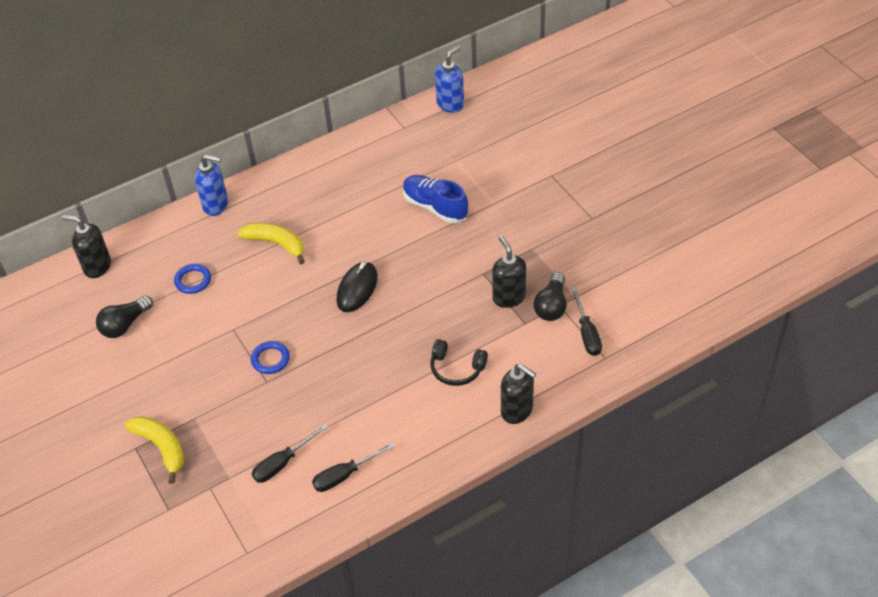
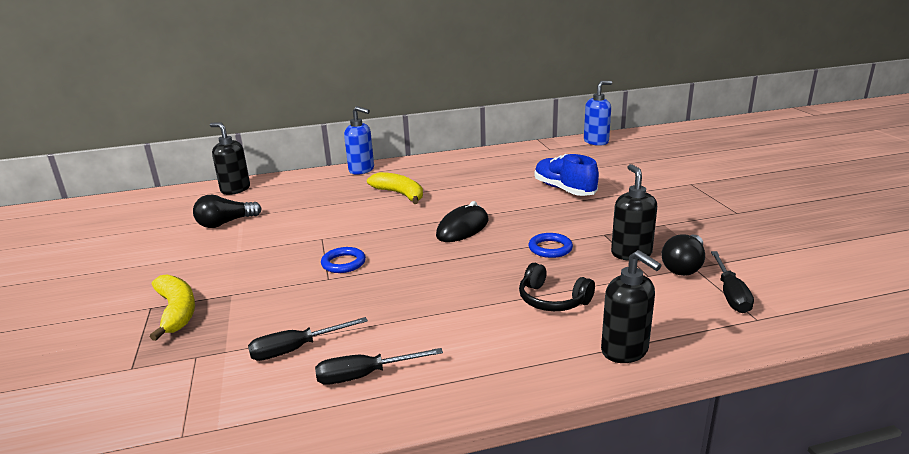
camera: 15 degrees right, 25 degrees down
(193, 280) = (309, 206): blue ring -> blue ring (550, 248)

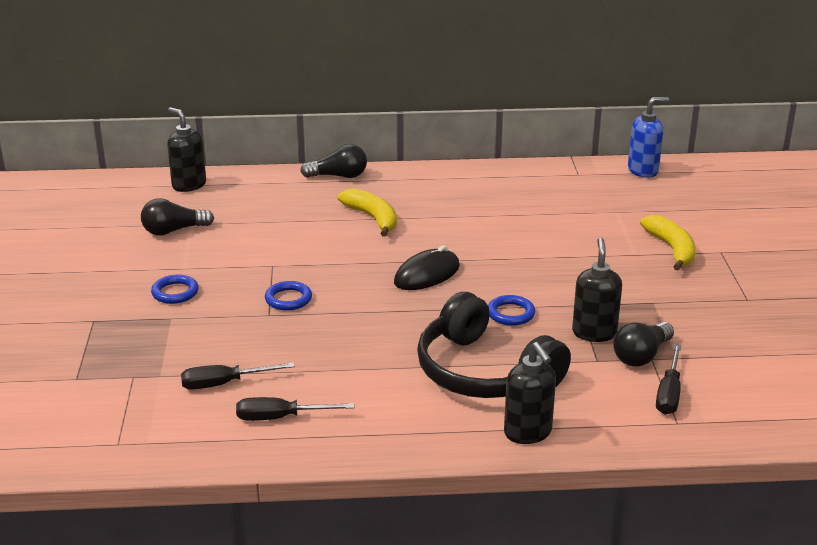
camera: 10 degrees right, 5 degrees up
(176, 312) = (118, 329): yellow banana -> yellow banana (671, 249)
(232, 272) = (175, 292): none -> blue ring
(362, 170) = (338, 176): blue soap dispenser -> black light bulb
(552, 300) = (484, 372): black headphones -> black headphones, size x1.96
(564, 189) = (565, 239): blue shoe -> none

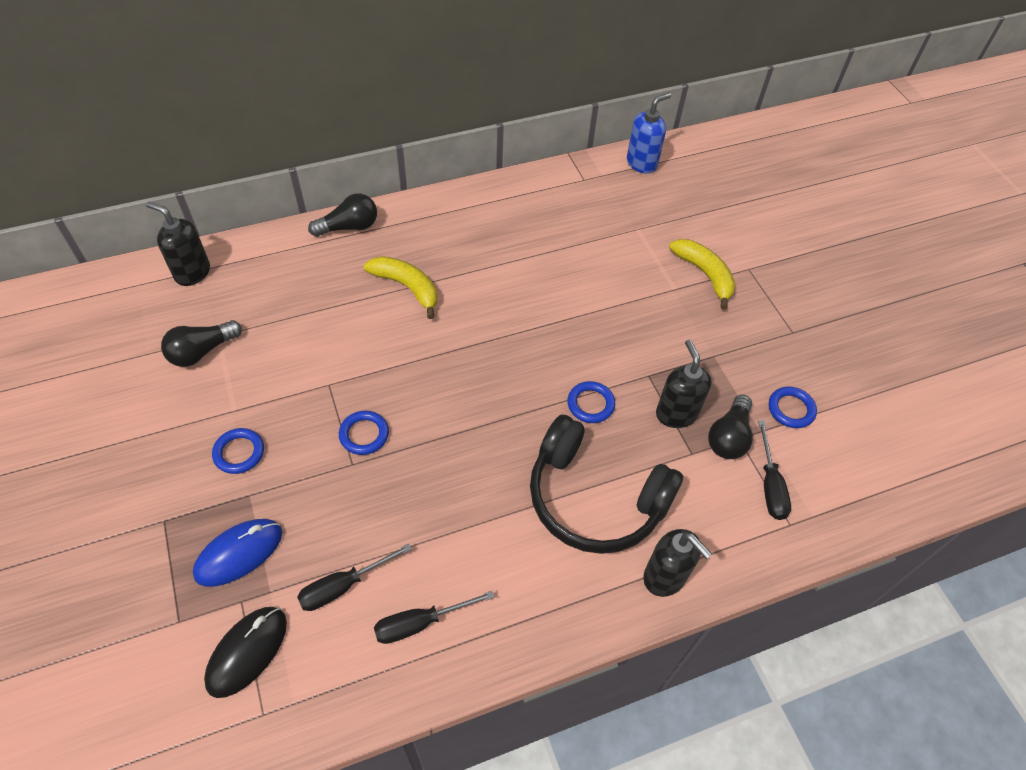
camera: 20 degrees left, 25 degrees up
(145, 349) = (239, 553): none -> blue mouse
(427, 275) = (491, 363): black mouse -> black mouse (247, 652)
(718, 348) = (791, 409): none -> blue ring

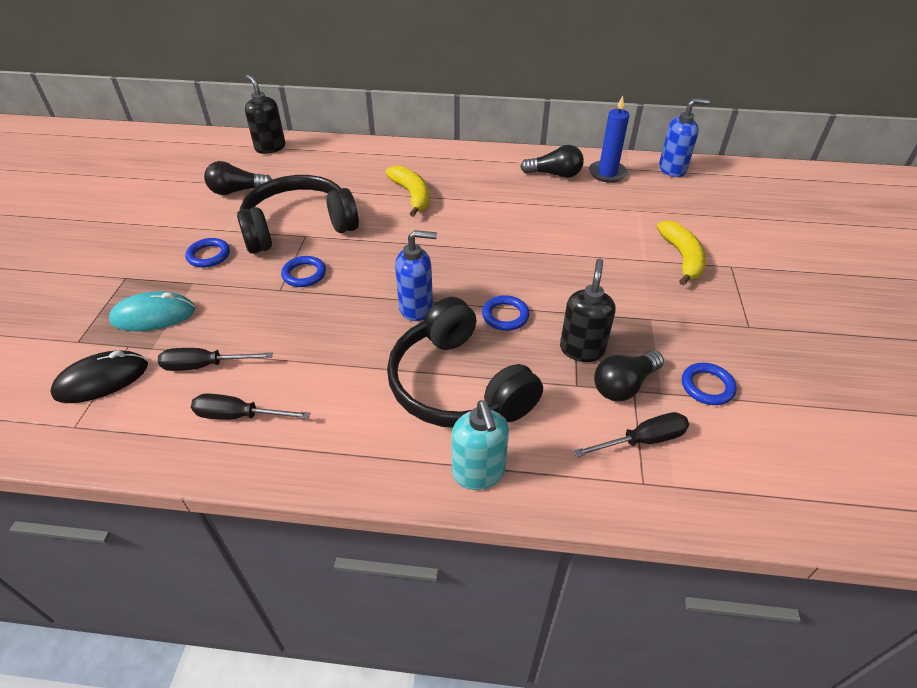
camera: 30 degrees right, 10 degrees down
(239, 553) = (153, 315): blue mouse -> turquoise mouse
(312, 375) = (298, 227): none -> black headphones
(349, 227) = (398, 150): black light bulb -> black light bulb (554, 174)
(504, 429) = (416, 308): none -> blue soap dispenser
(584, 189) = (607, 173): none -> blue candle
(665, 577) = (478, 473): black soap dispenser -> turquoise soap dispenser
(770, 485) = (642, 440): black screwdriver -> black screwdriver turned 135 degrees counterclockwise

